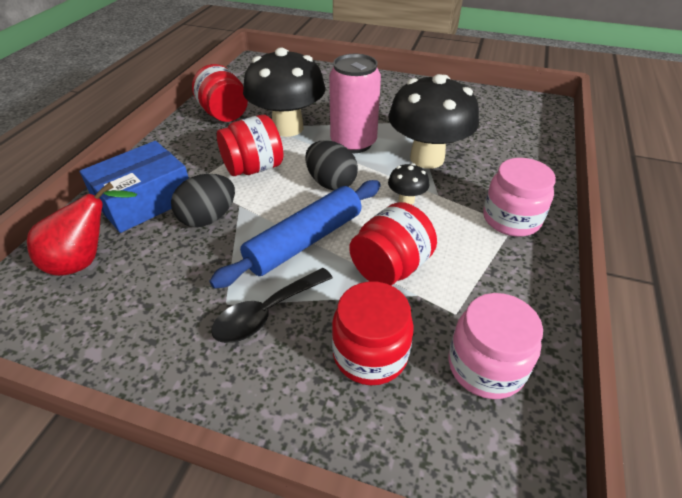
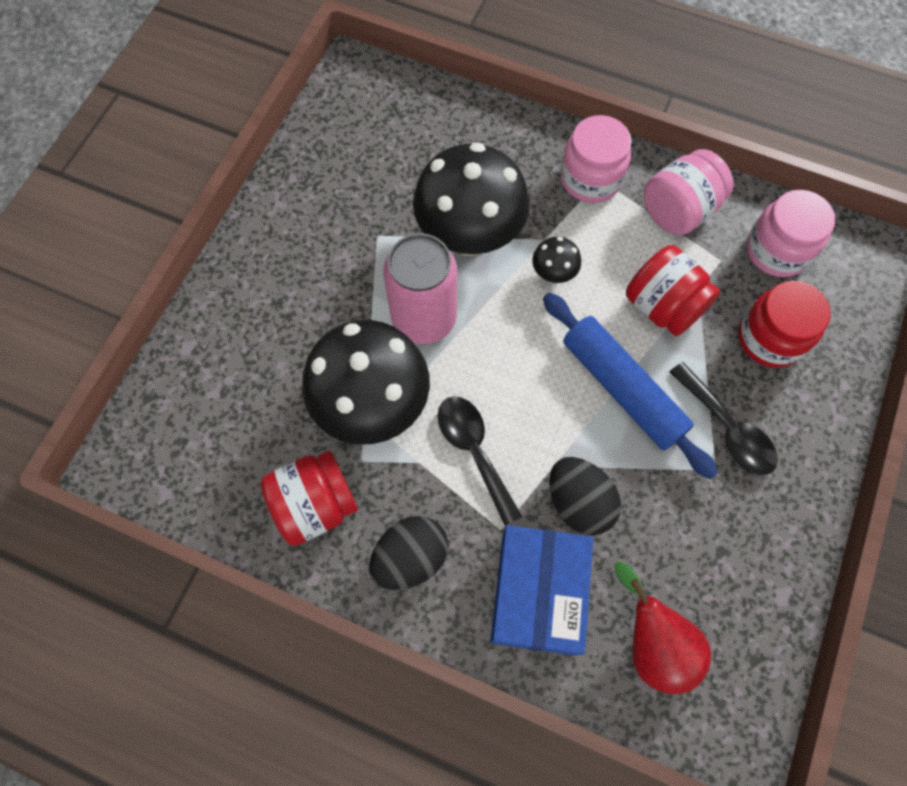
camera: 85 degrees left, 25 degrees up
(144, 200) = (538, 593): blue box -> blue box turned 45 degrees clockwise
(254, 168) = (474, 451): red jar -> black spoon
(331, 183) = (514, 354): black egg -> black egg (410, 557)
(503, 279) = (678, 211): none -> pink jar

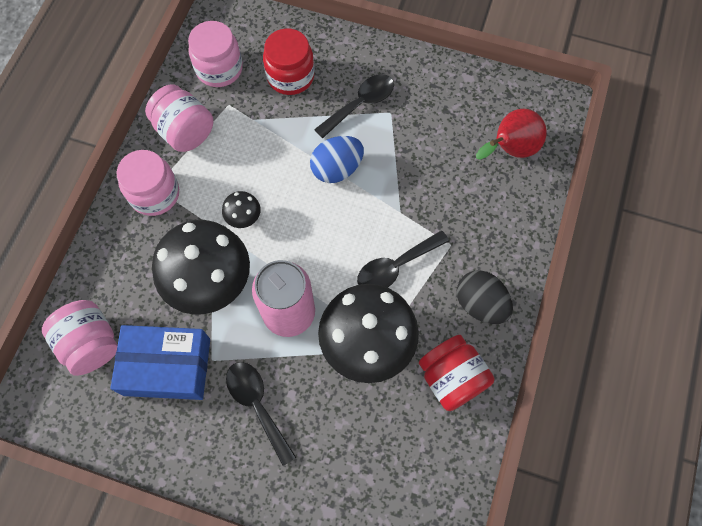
camera: 95 degrees left, 0 degrees up
(318, 280) = (257, 405): none -> black spoon
(411, 122) = (91, 344): none -> pink jar
(538, 593) = (490, 218): blue box -> blue box (167, 366)
(579, 502) = (424, 195): black egg -> none
(622, 388) = (337, 169): blue rolling pin -> blue egg
(663, 306) = (269, 142): red jar -> none

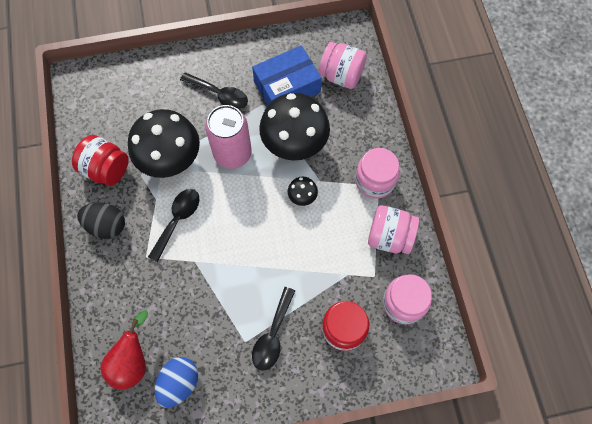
camera: 150 degrees right, 0 degrees up
(337, 169) = (259, 269): blue egg -> blue egg (179, 383)

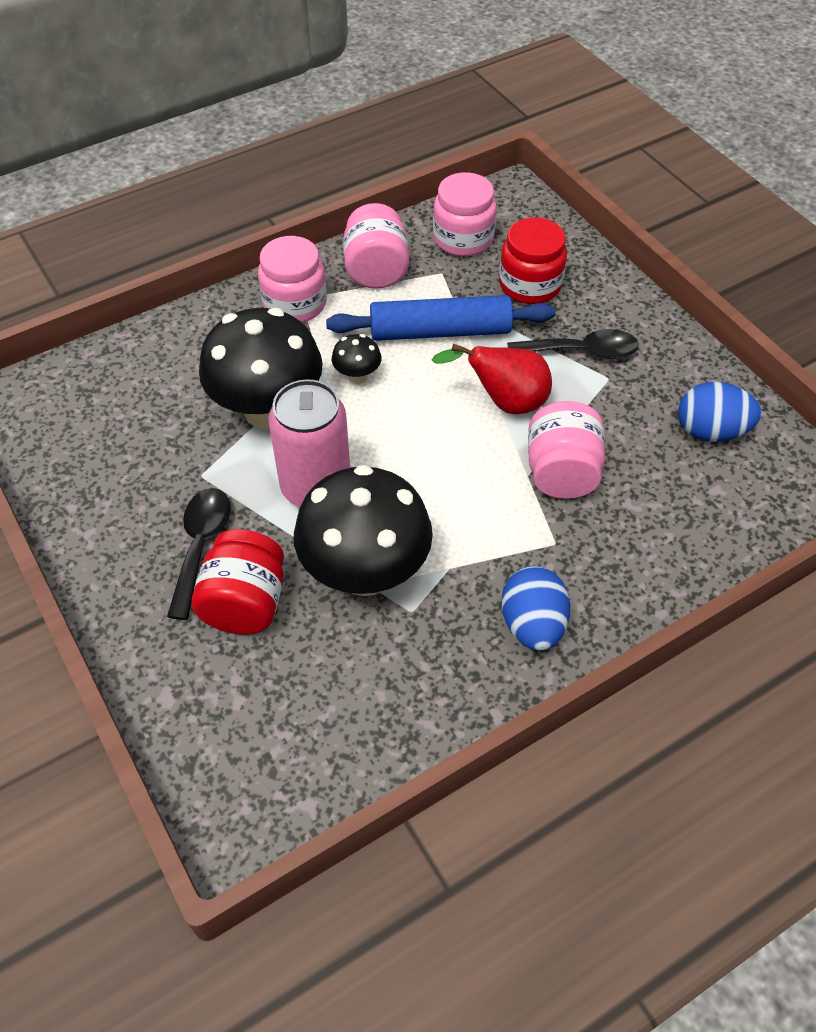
camera: 110 degrees left, 15 degrees down
(106, 169) = (425, 673): red jar -> red jar (245, 603)
(106, 225) = (532, 624): black egg -> blue egg
(132, 361) = (720, 498): red pear -> red pear (504, 402)
(178, 220) = (470, 522): black spoon -> none
(287, 87) = (156, 452): blue box -> none
(321, 256) = (440, 331): none -> blue rolling pin
(341, 75) = (112, 386): pink jar -> pink jar (561, 472)

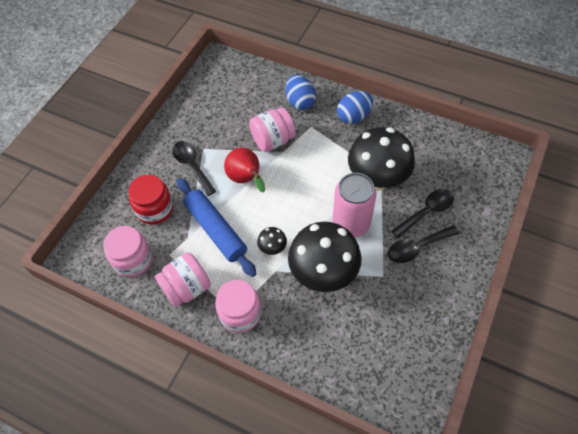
camera: 120 degrees left, 5 degrees up
(245, 603) = (427, 212): red jar -> black spoon
(710, 431) = (212, 102): blue egg -> blue egg (300, 102)

